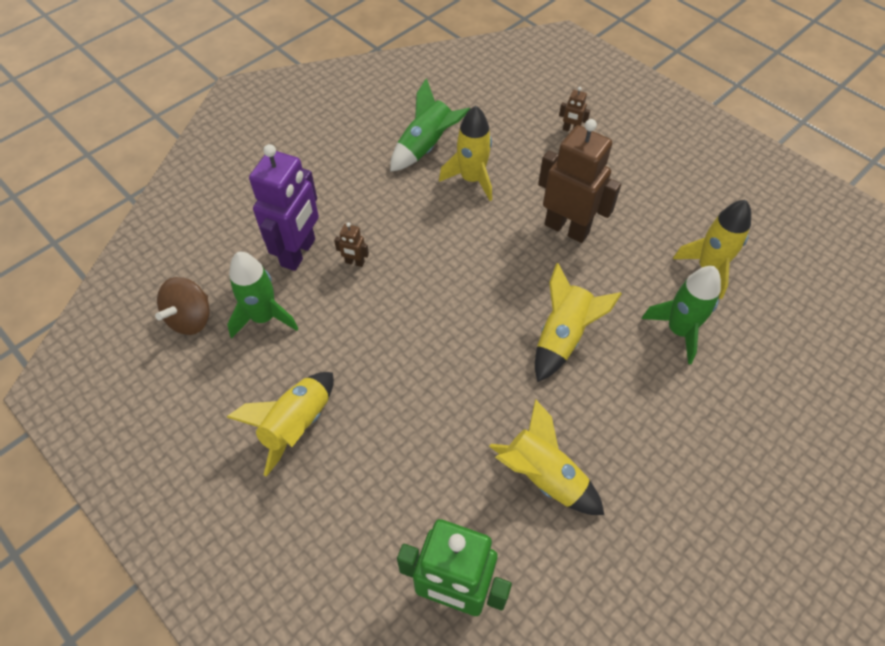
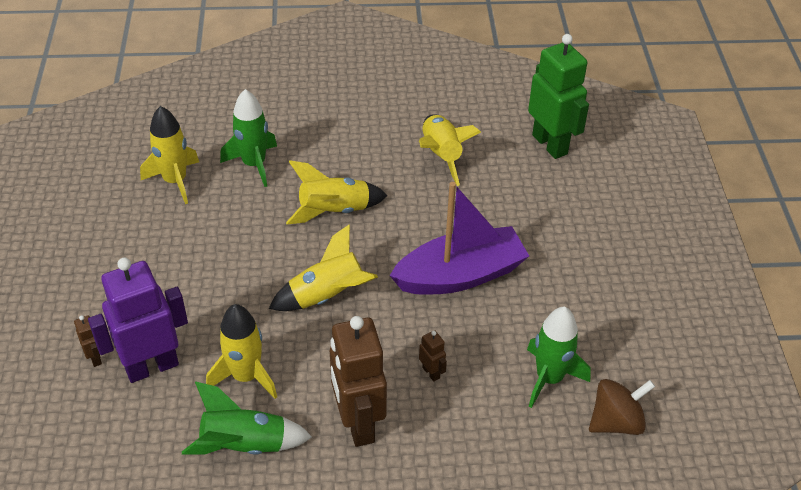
camera: 140 degrees left, 10 degrees down
(296, 425) = (580, 282): yellow rocket -> yellow rocket (327, 296)
(298, 253) = (473, 418): purple robot -> purple robot (152, 367)
(403, 354) = (460, 275): none -> purple boat
(567, 228) = (228, 276): brown robot -> brown robot (358, 423)

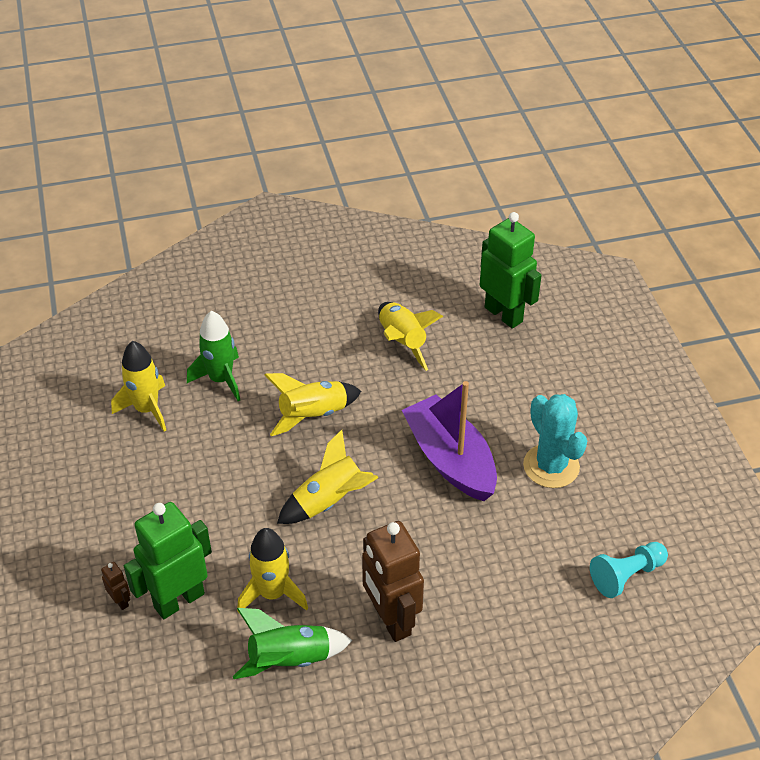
camera: 10 degrees left, 0 degrees up
(152, 367) = (179, 600): purple robot -> green robot
(431, 372) = (447, 559): brown robot -> none
(460, 275) = (450, 459): purple boat -> purple boat turned 90 degrees counterclockwise
(549, 378) = (556, 545): green rocket -> none
(562, 298) = (551, 466): none -> turquoise cactus
(616, 422) = (626, 575): brown spinning top -> turquoise pawn

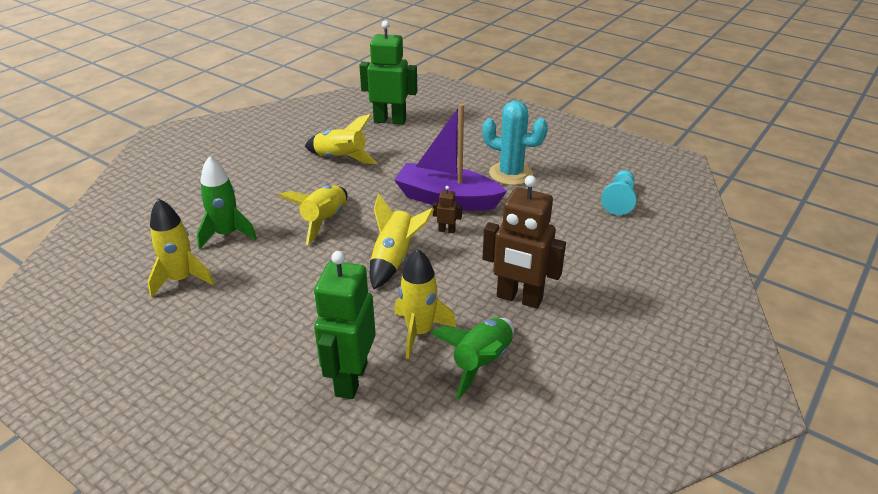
camera: 40 degrees left, 10 degrees down
(120, 601) = (300, 410): brown robot -> brown robot (447, 230)

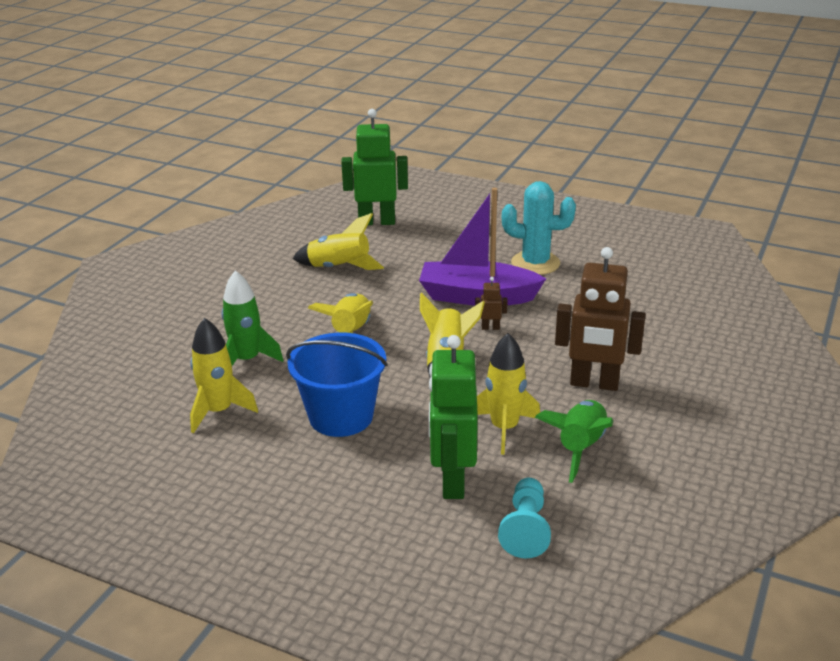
camera: 10 degrees left, 5 degrees down
(281, 299) = (341, 416): none -> blue bucket
(619, 200) = (660, 277): turquoise pawn -> turquoise pawn (525, 529)

